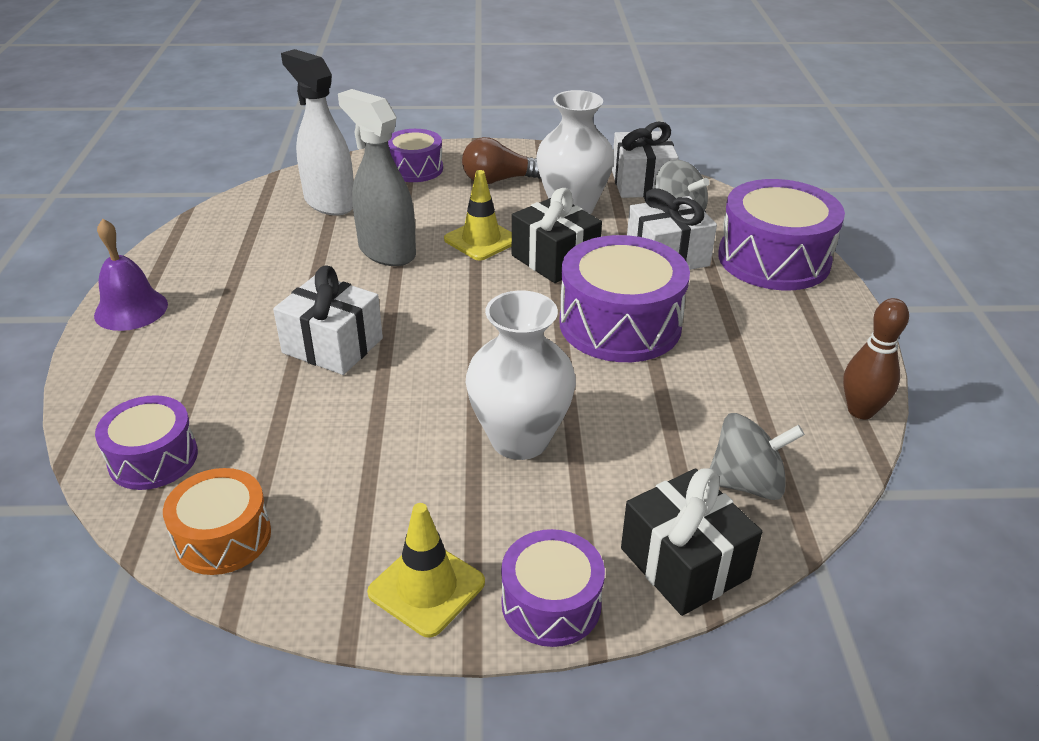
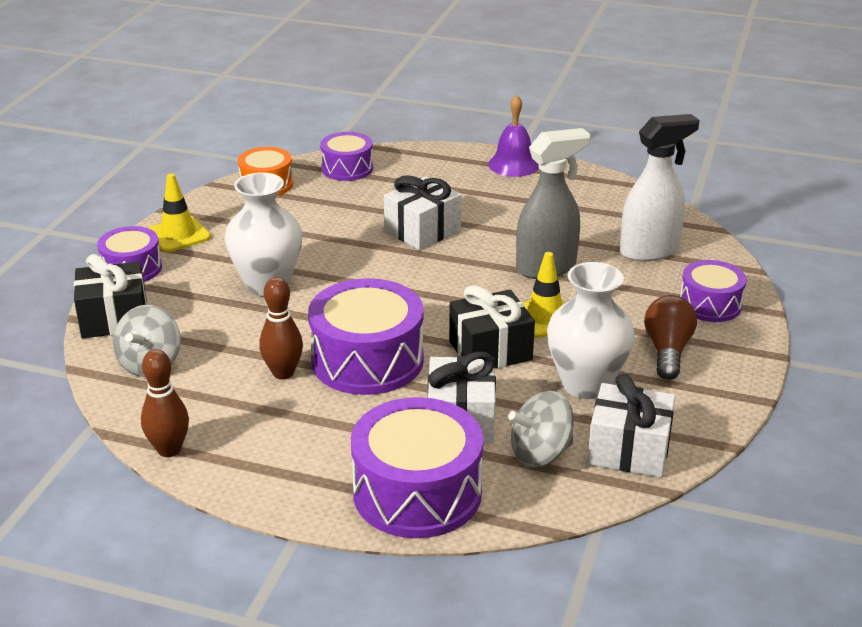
camera: 110 degrees right, 5 degrees down
(682, 373) = (283, 373): none -> brown bowling pin

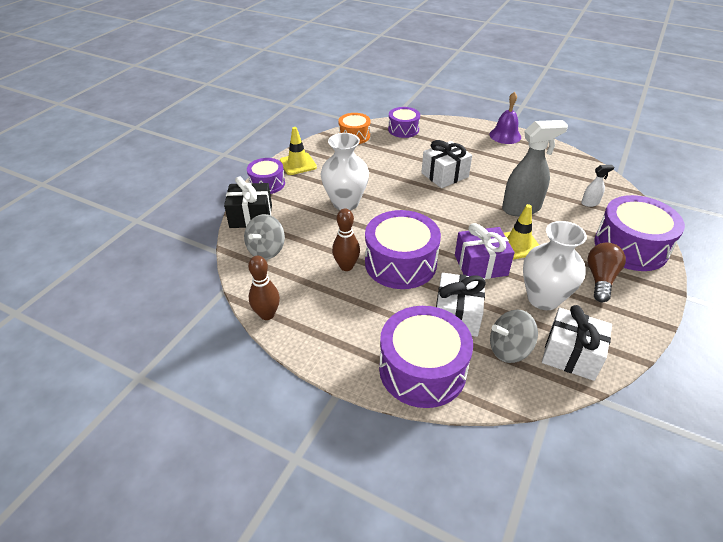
camera: 10 degrees right, 10 degrees up
(490, 350) = (480, 265): black gift -> purple gift
(650, 251) = (590, 203): white spray bottle -> white spray bottle, size x0.47
(710, 304) = (630, 247): purple drum -> purple drum, size x1.71

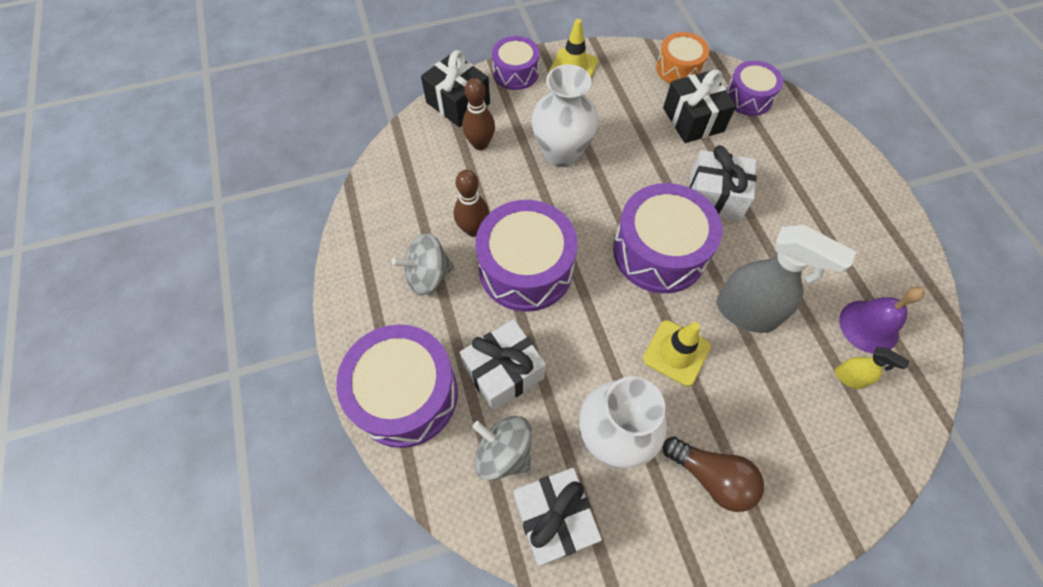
camera: 45 degrees right, 20 degrees up
(266, 250) = (428, 153): grey spinning top -> grey spinning top (428, 276)
(267, 314) = (354, 223): brown bowling pin -> brown bowling pin (480, 144)
(391, 151) = (693, 120): none -> black gift
(480, 265) = (601, 340): purple gift -> none
(505, 135) = (874, 196): purple bell -> purple bell (868, 326)
(590, 203) = (849, 378): white spray bottle -> yellow spray bottle
(600, 279) = (711, 476): brown light bulb -> brown light bulb turned 60 degrees clockwise
(630, 247) = (813, 476): purple drum -> purple drum (659, 251)

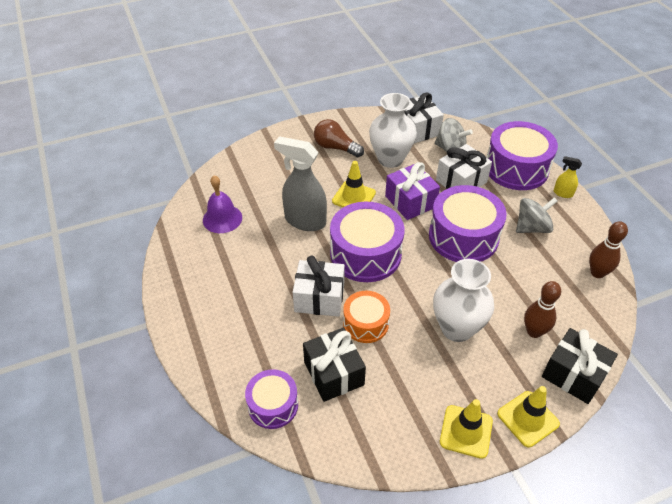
camera: 175 degrees right, 15 degrees down
(473, 229) = (511, 260): brown bowling pin -> brown bowling pin (597, 273)
(515, 73) = (528, 419): purple drum -> yellow traffic cone
(590, 336) = (410, 201): none -> purple gift
(679, 69) = (346, 440): orange drum -> orange drum (365, 323)
(849, 378) = (245, 192): yellow spray bottle -> yellow spray bottle (562, 193)

